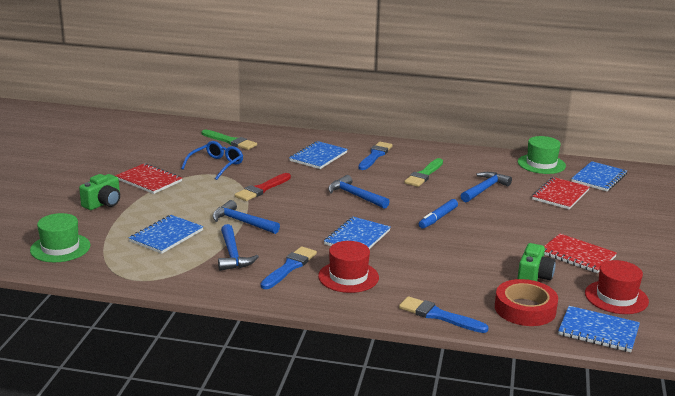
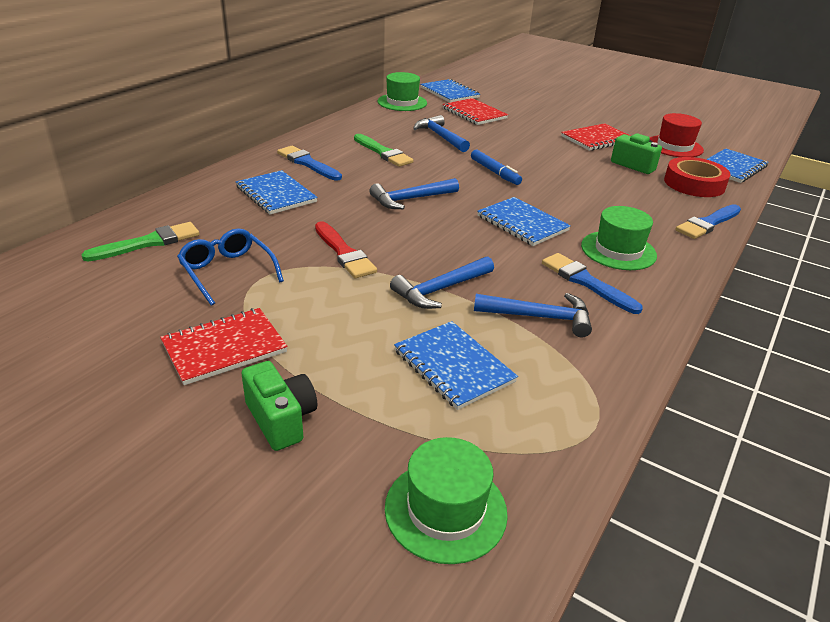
camera: 70 degrees left, 10 degrees up
(348, 277) = (618, 250): red hat -> green hat

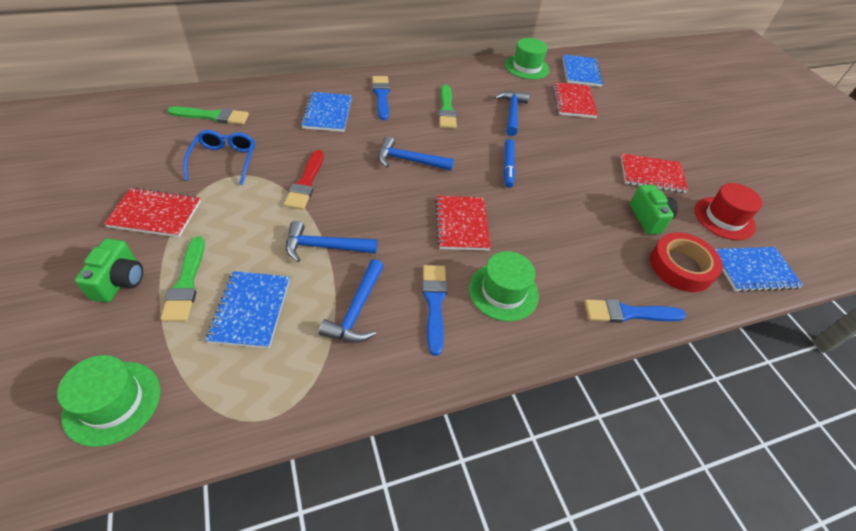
camera: 35 degrees right, 15 degrees up
(357, 381) = (186, 283): none -> green brush
(522, 223) = (461, 224): blue notebook -> red notebook
(539, 317) = (357, 310): blue hammer -> blue hammer turned 60 degrees clockwise

